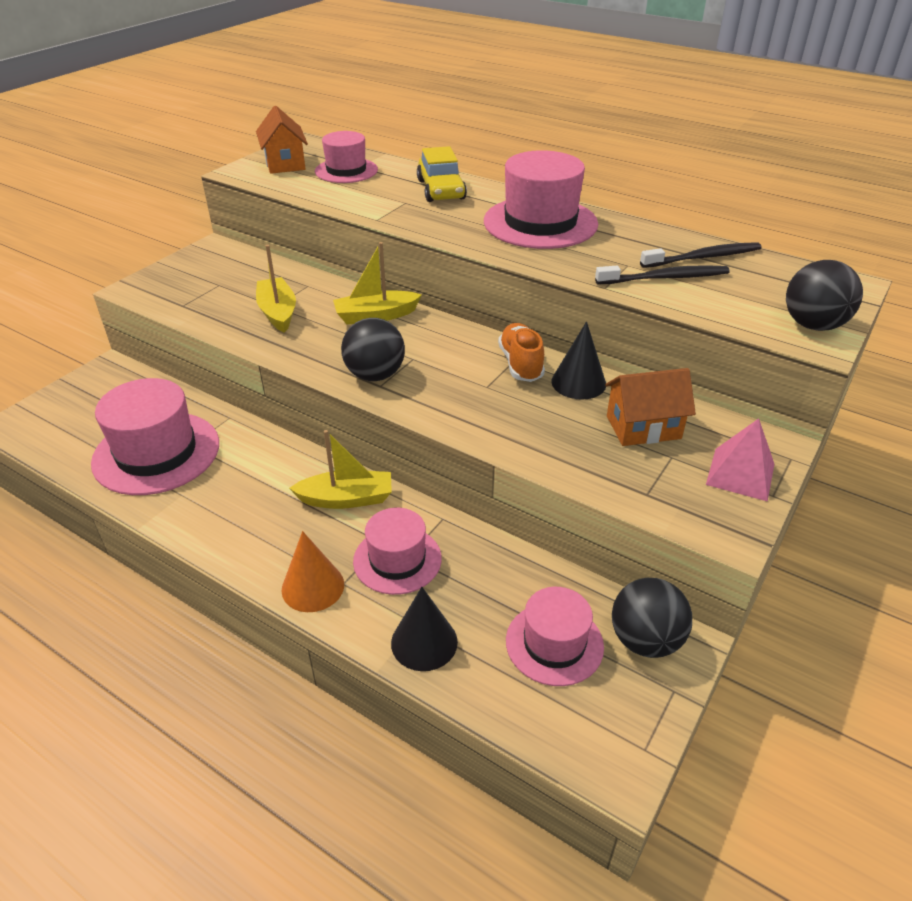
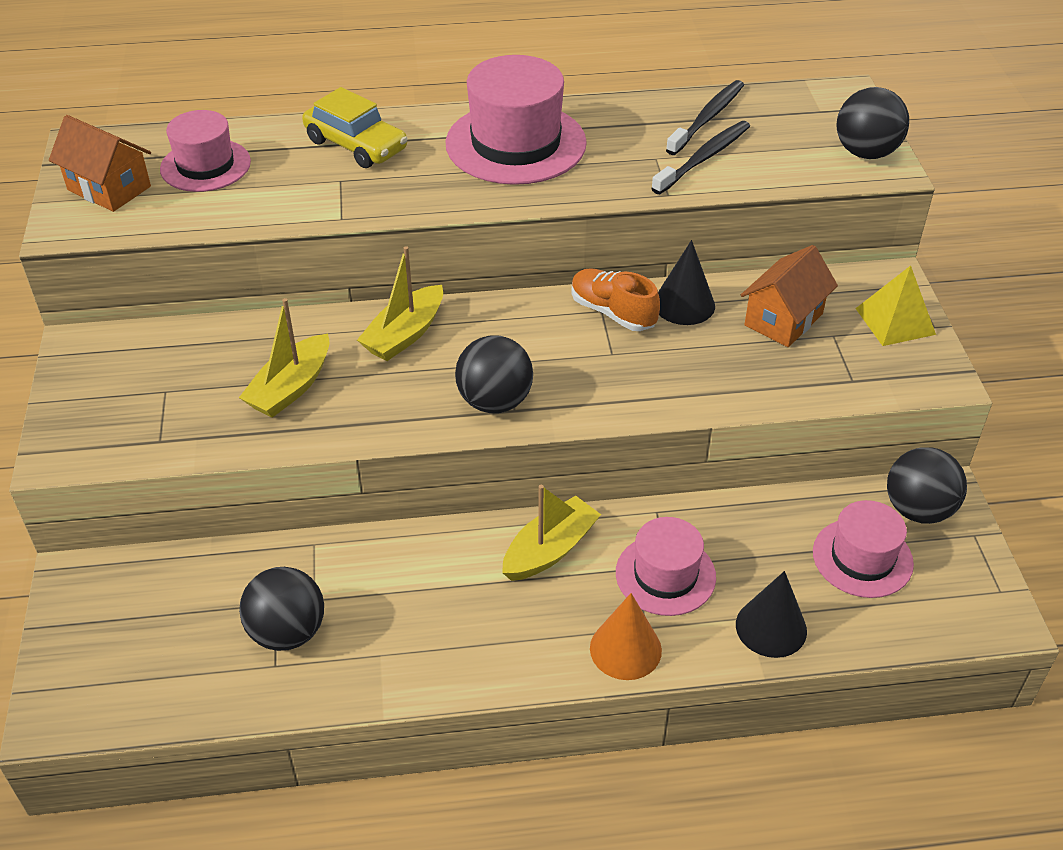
camera: 40 degrees left, 5 degrees up
(156, 453) = (287, 632): pink hat -> black ball
(278, 312) = (290, 388): yellow boat -> yellow boat turned 90 degrees counterclockwise
(740, 474) = (895, 321): pink pyramid -> yellow pyramid

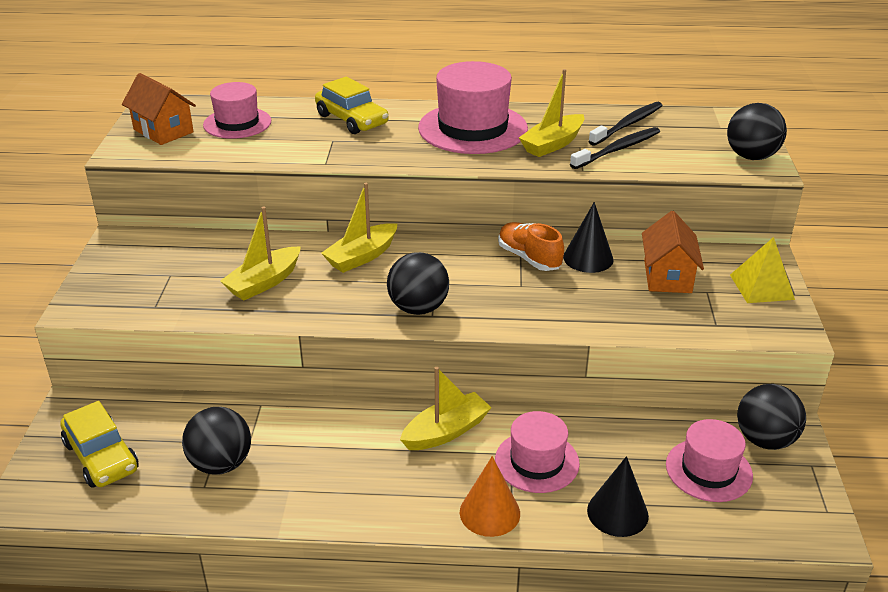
camera: 10 degrees right, 10 degrees down
(134, 644) = (101, 456): none -> yellow car
(622, 158) = (552, 144): none -> yellow boat
(783, 319) = (667, 276): orange house -> orange house turned 45 degrees counterclockwise

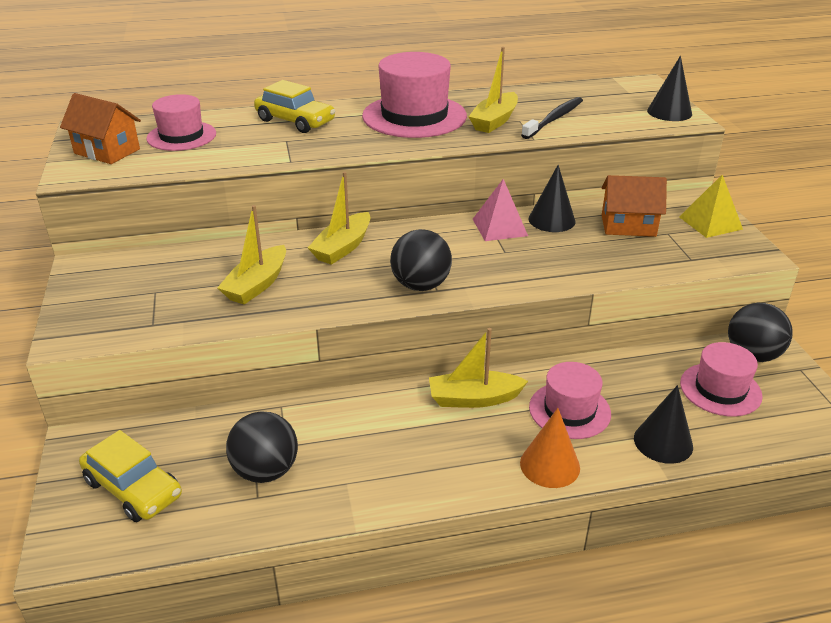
camera: 15 degrees left, 0 degrees up
(446, 431) = (473, 398): yellow boat -> yellow boat turned 135 degrees counterclockwise
(529, 258) = (499, 227): orange shoe -> pink pyramid
(628, 124) = (550, 98): black toothbrush -> none
(667, 276) = (628, 225): orange house -> orange house turned 75 degrees counterclockwise
(751, 156) = (669, 112): black ball -> black cone

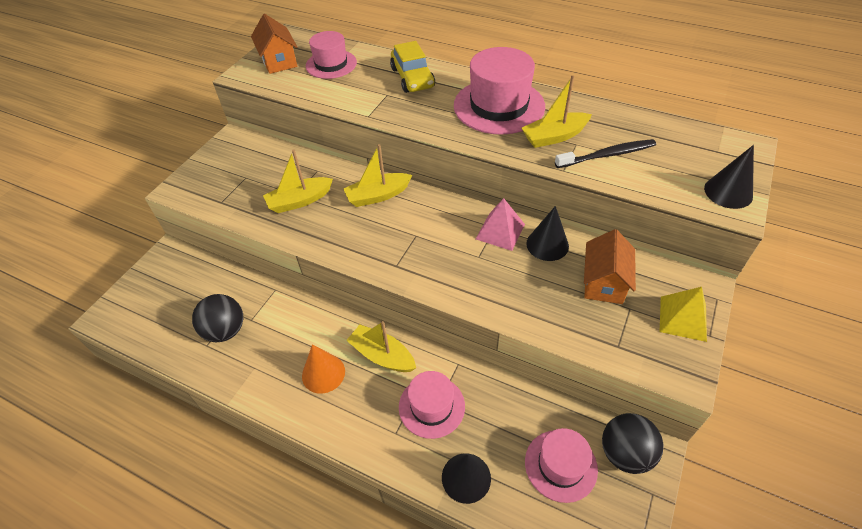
camera: 40 degrees right, 15 degrees up
(133, 488) = (162, 299): yellow car -> none
(420, 285) = (390, 256): black ball -> none
(550, 465) = (373, 439): orange cone -> orange cone (323, 373)
(628, 225) = (604, 282): orange house -> orange house turned 60 degrees clockwise

